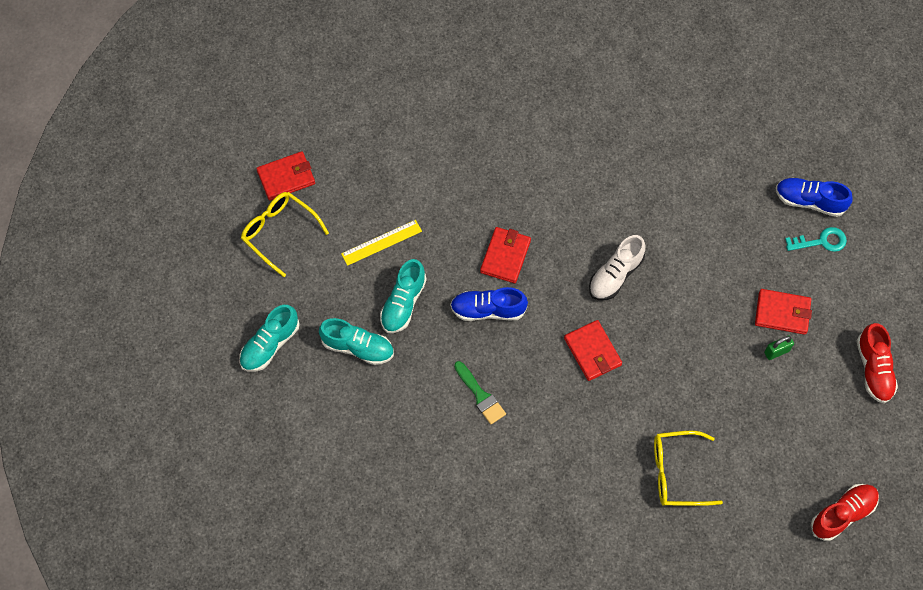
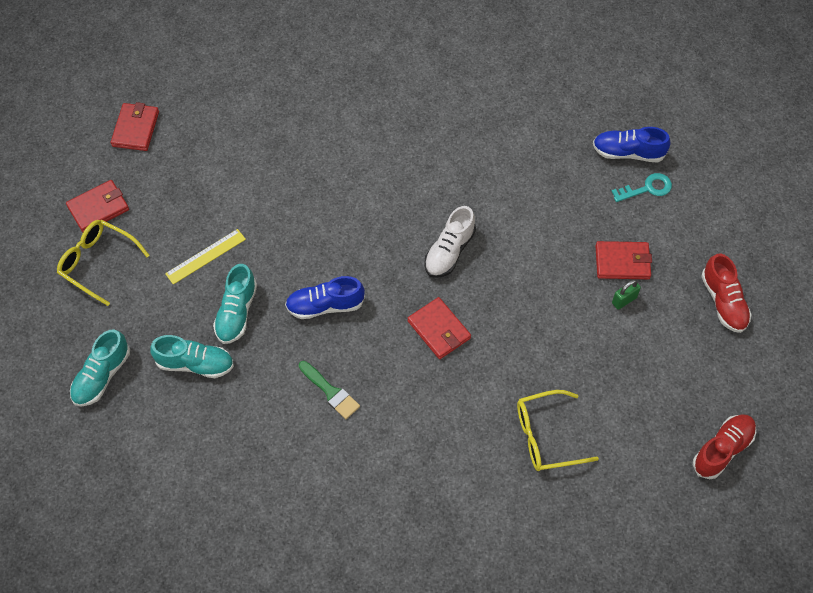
camera: 10 degrees left, 5 degrees down
(505, 256) = (335, 250): red wallet -> red wallet (135, 129)

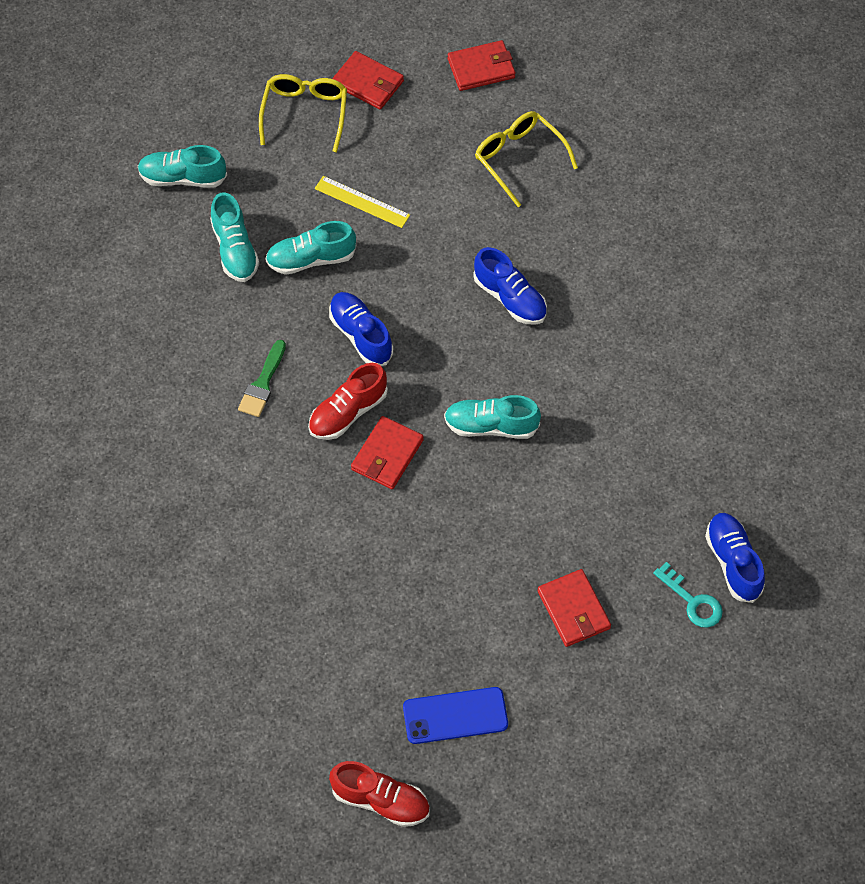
camera: 65 degrees right, 0 degrees up
(348, 194) = (510, 298): none -> blue shoe
(449, 251) = (491, 426): white shoe -> turquoise shoe
(546, 436) = (310, 610): yellow glasses -> yellow glasses (519, 158)
(624, 300) = (523, 629): green padlock -> none
(674, 372) = (455, 716): none -> blue phone
(723, 302) = (578, 739): red shoe -> red shoe (348, 412)

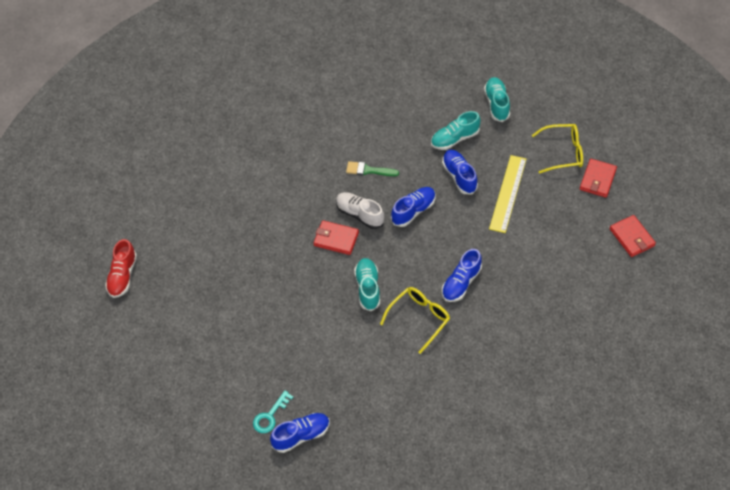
camera: 80 degrees right, 5 degrees down
(311, 259) = (459, 176): turquoise shoe -> blue shoe
(348, 412) = (359, 214): red shoe -> white shoe
(362, 202) = (508, 193): yellow ruler -> yellow ruler, size x1.50
(455, 716) = (177, 302): blue phone -> none
(519, 158) = (568, 270): yellow glasses -> yellow glasses (419, 318)
(573, 610) = (253, 352): red wallet -> none

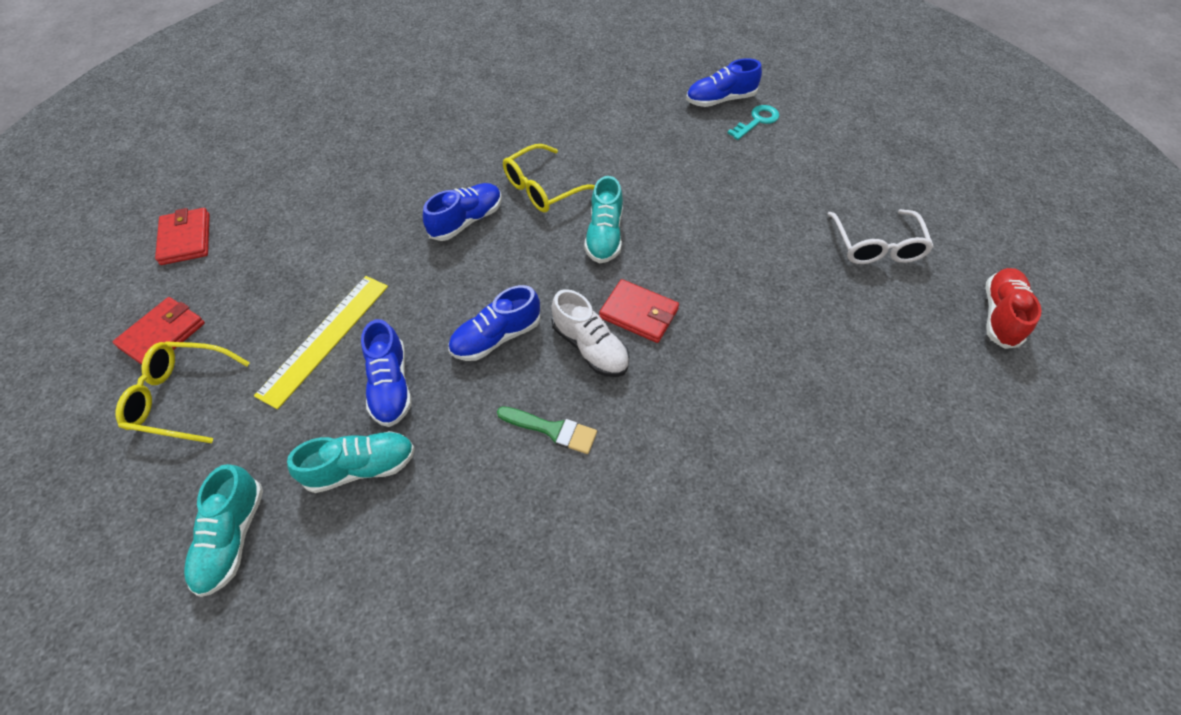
camera: 170 degrees left, 0 degrees up
(190, 312) = (876, 246): none -> white glasses

